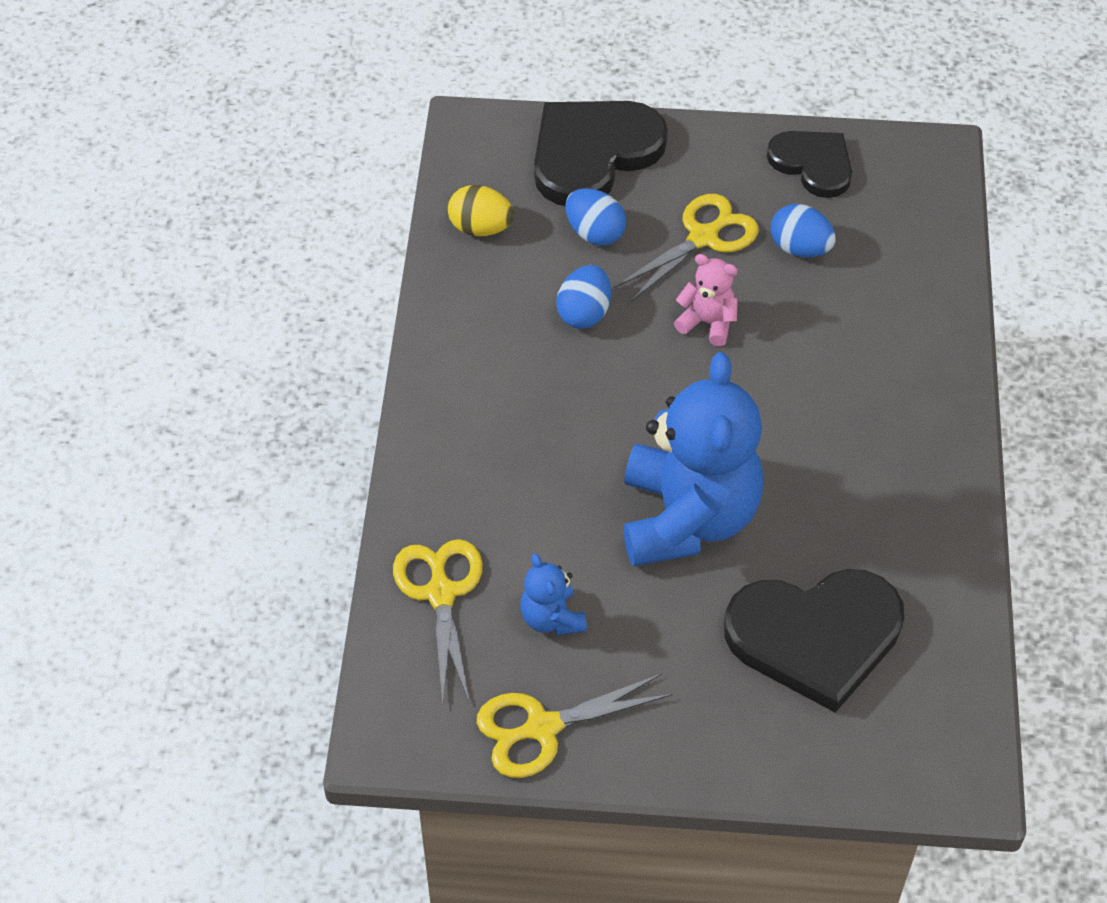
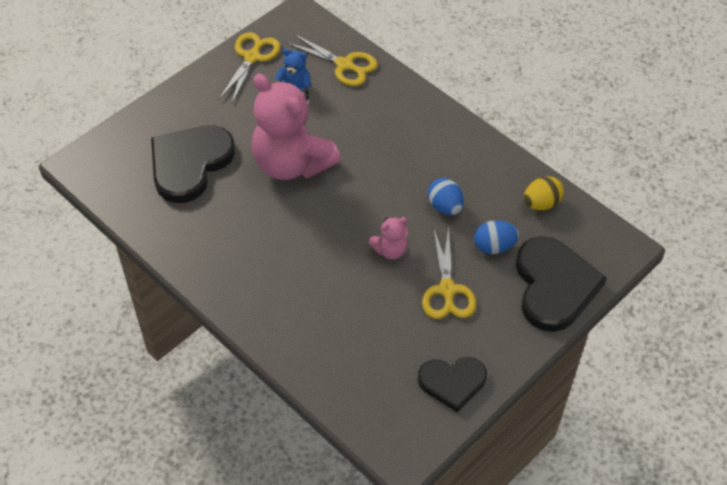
camera: 130 degrees right, 0 degrees up
(687, 518) = (292, 164): blue teddy bear -> pink teddy bear
(800, 248) = (398, 327): blue egg -> none

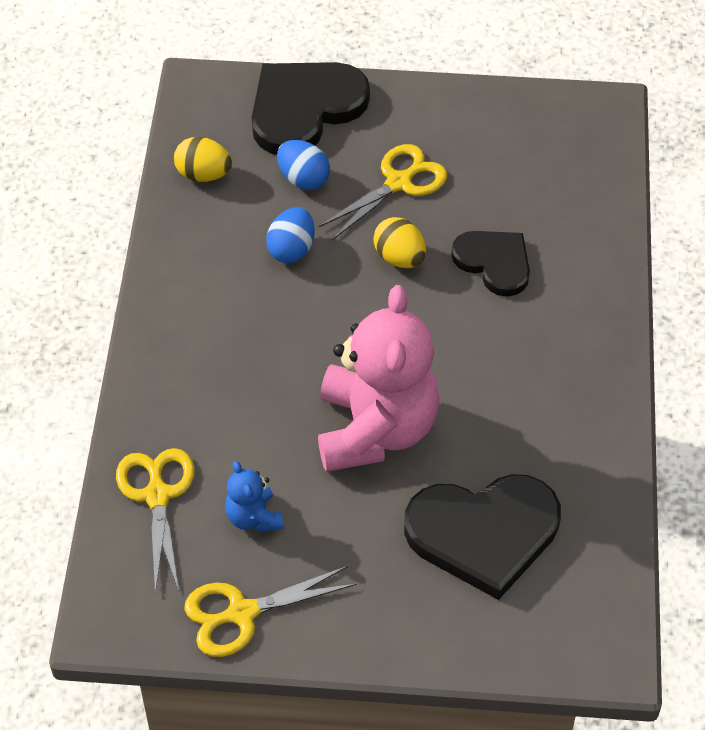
camera: 130 degrees left, 0 degrees up
(390, 250) = (399, 258): pink teddy bear -> yellow egg
(452, 382) = (497, 118): black heart -> black heart (494, 263)

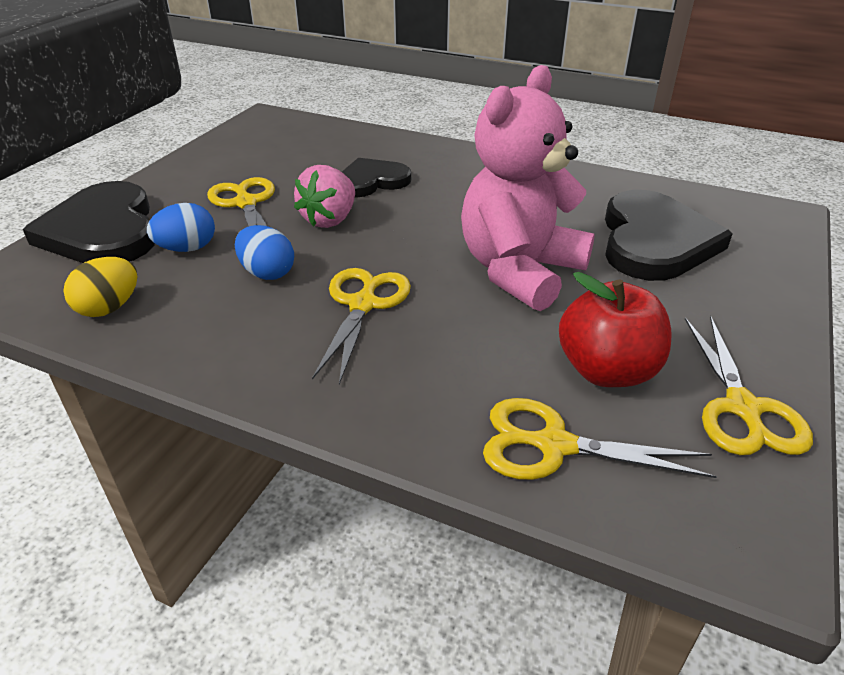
camera: 70 degrees left, 15 degrees down
(253, 517) = (607, 370): blue teddy bear -> red apple
(274, 331) = (363, 305): none -> yellow scissors
(375, 429) = (519, 271): pink teddy bear -> pink teddy bear turned 75 degrees counterclockwise
(399, 258) = (330, 219): yellow egg -> pink strawberry

